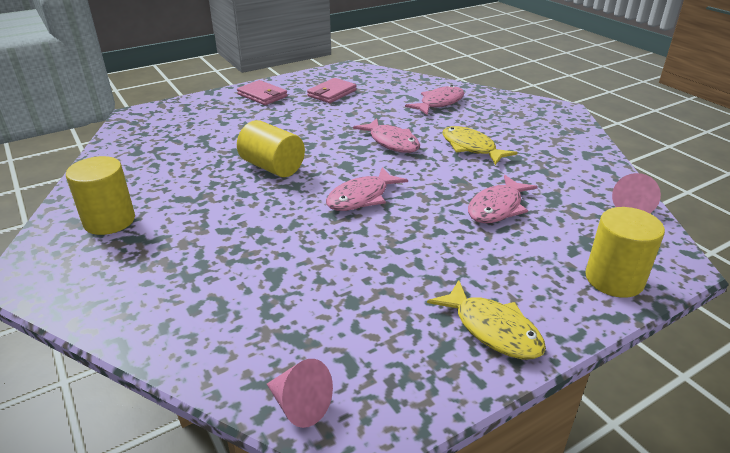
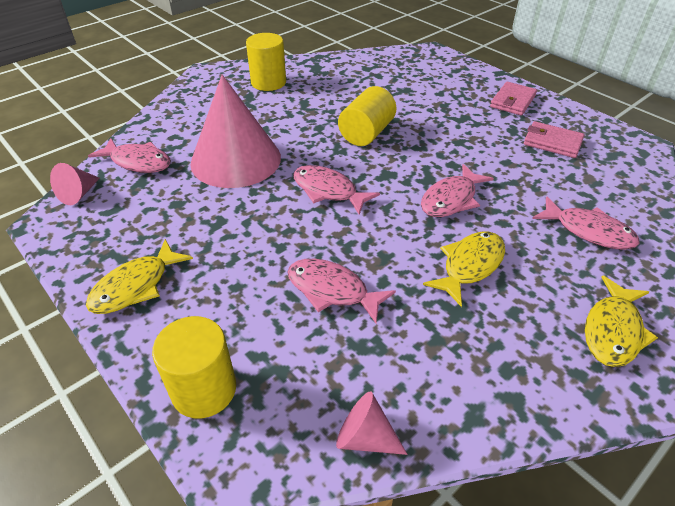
camera: 80 degrees right, 10 degrees up
(243, 342) = (138, 162): none -> pink fish
(280, 253) = (236, 160): none -> pink cone
(529, 115) = (613, 331): none -> yellow fish

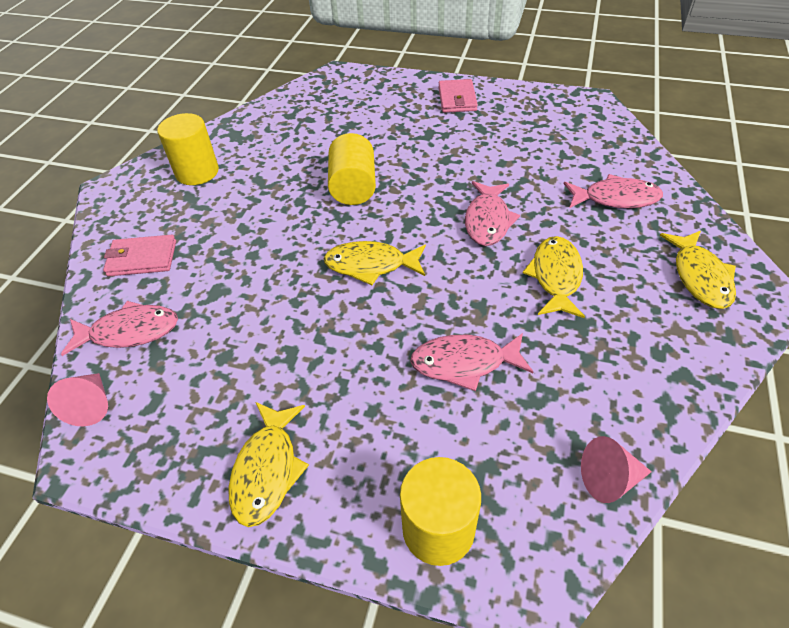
camera: 30 degrees left, 5 degrees up
(236, 160) = (244, 276): pink cone -> none
(328, 191) = (370, 265): pink fish -> yellow fish
(552, 142) = (522, 127): pink wallet -> pink wallet (142, 258)

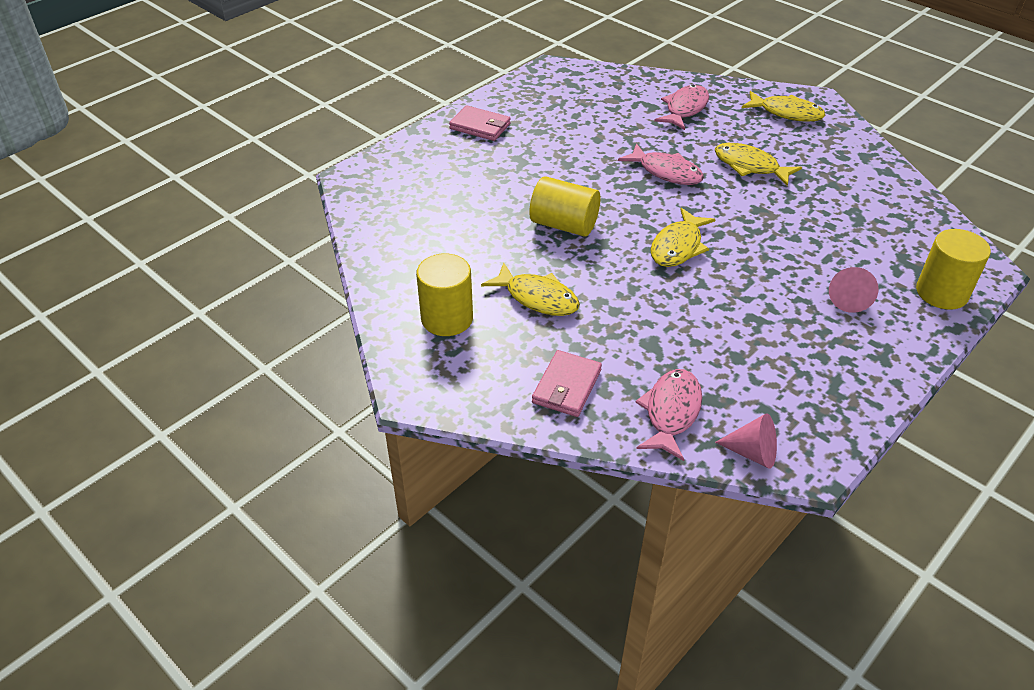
camera: 65 degrees left, 5 degrees down
(267, 470) = (866, 359): yellow fish -> yellow fish (537, 298)
(464, 363) = (811, 236): pink fish -> none
(609, 479) = (929, 214): pink cone -> pink cone (848, 299)

